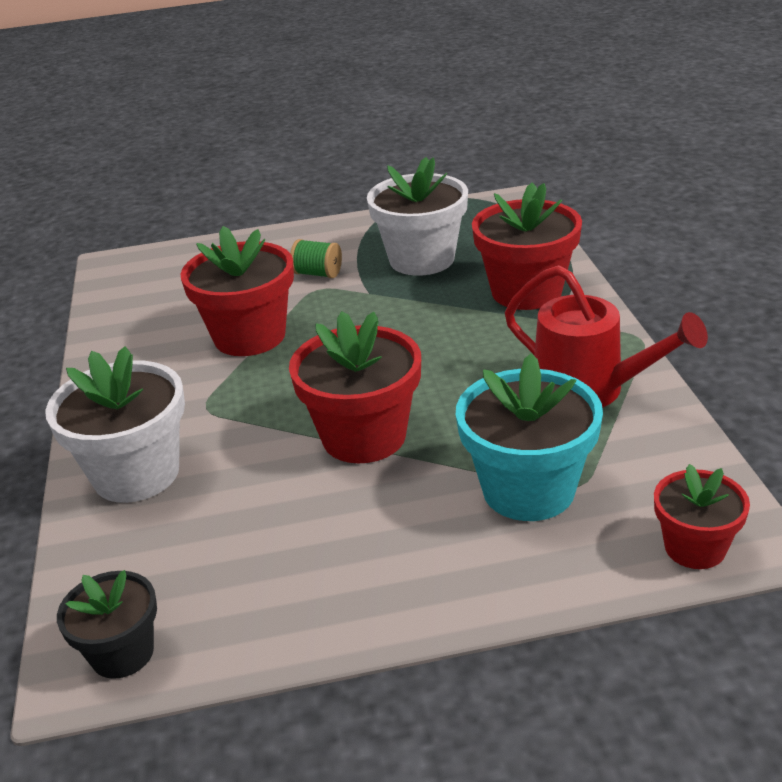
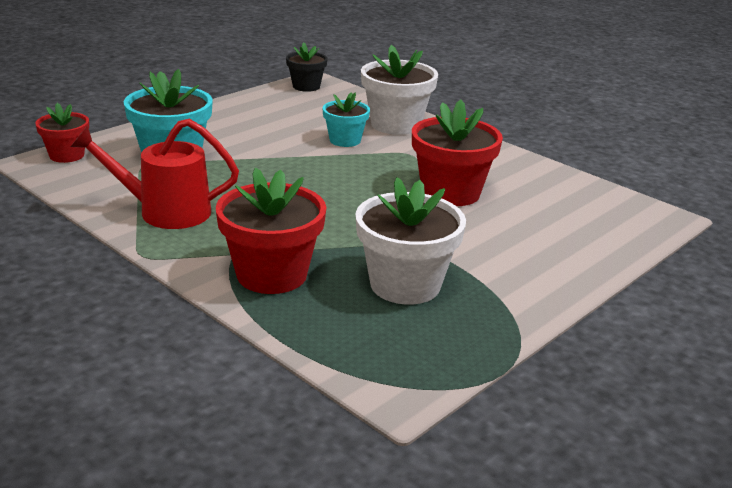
camera: 140 degrees right, 5 degrees down
(251, 458) = (345, 140): none -> turquoise flower pot
(317, 274) = (479, 248): green spool -> none
(364, 436) = (293, 160): red flower pot -> none

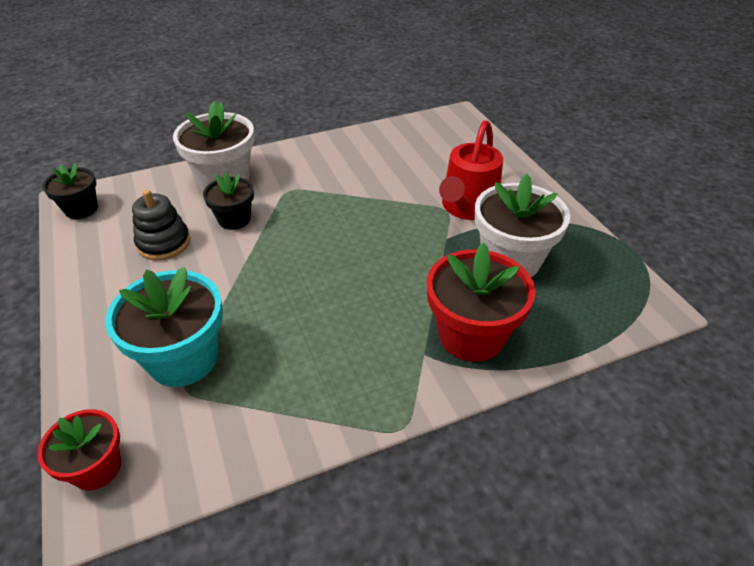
camera: 65 degrees left, 15 degrees up
(164, 212) = (312, 391): red watering can -> red watering can (467, 208)
(291, 122) = (164, 243): none -> black stacking toy
(345, 140) = (234, 219): turquoise flower pot -> black flower pot
(450, 192) = (374, 191): red flower pot -> none

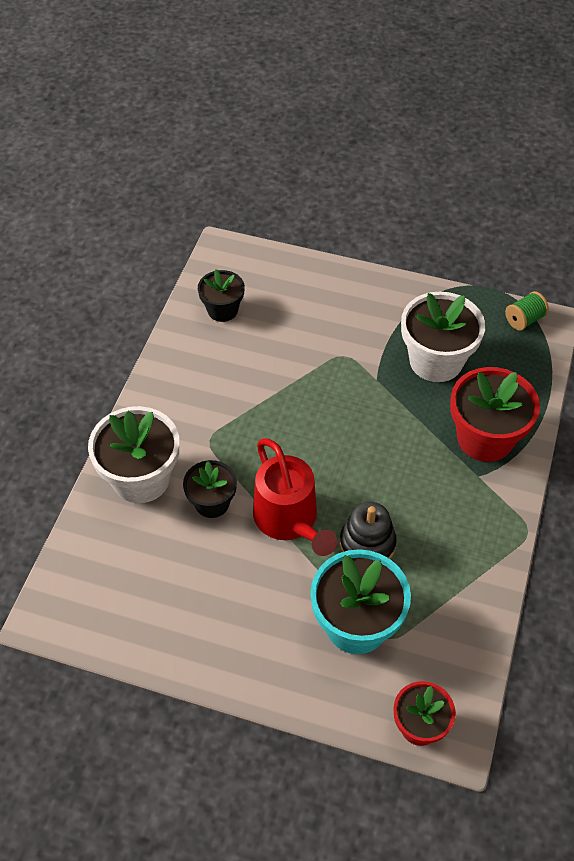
camera: 50 degrees left, 10 degrees up
(81, 209) = (72, 615): black flower pot -> black flower pot (222, 310)
(164, 243) = (195, 572): black stacking toy -> black stacking toy (367, 544)
(467, 208) = (354, 341): red watering can -> red watering can (289, 521)
(635, 290) = (524, 320): none -> green spool

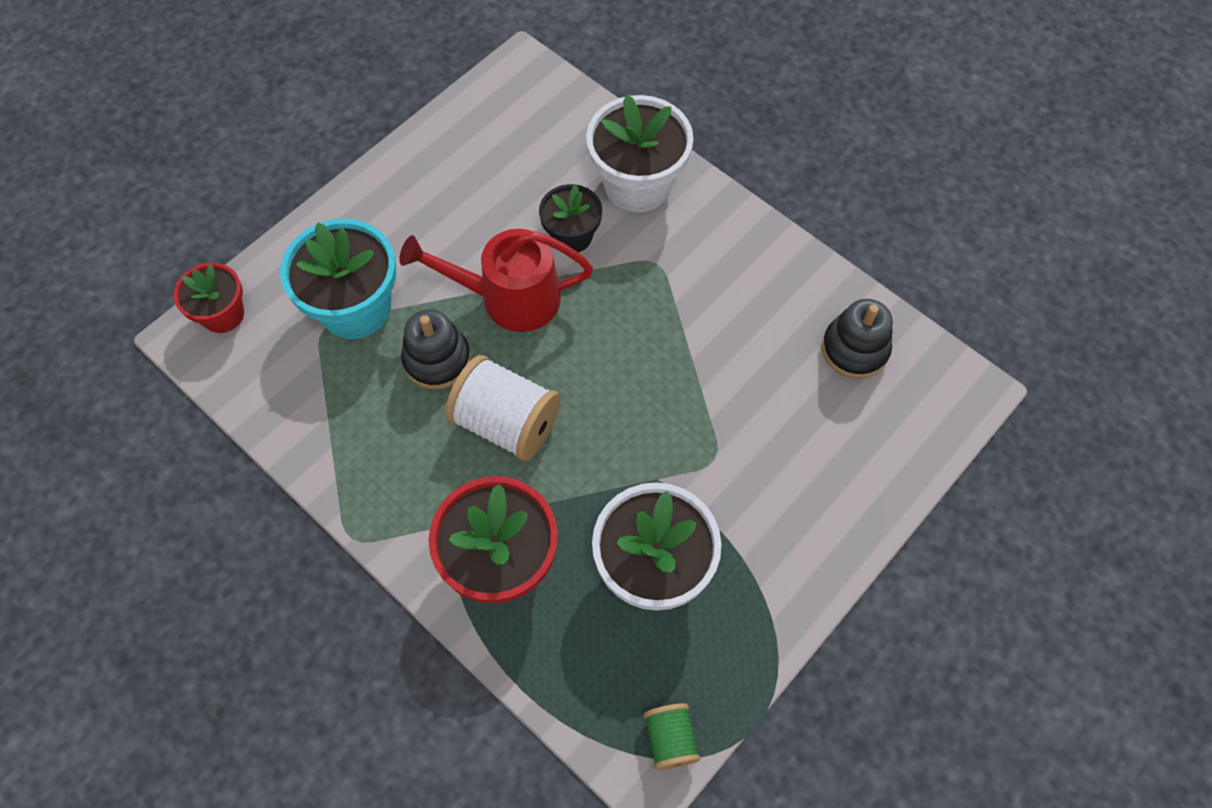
camera: 115 degrees right, 10 degrees up
(222, 310) = (854, 349): black flower pot -> black stacking toy
(389, 477) = (507, 423): none -> white spool

